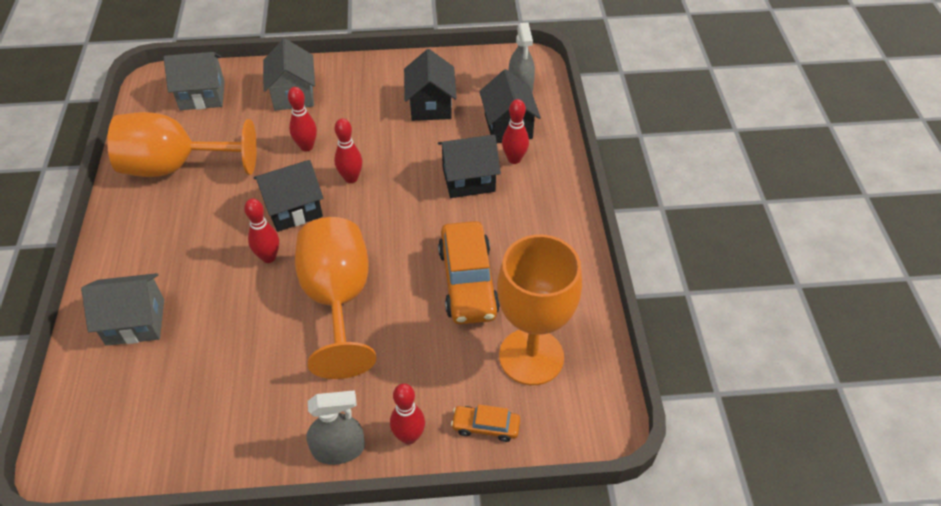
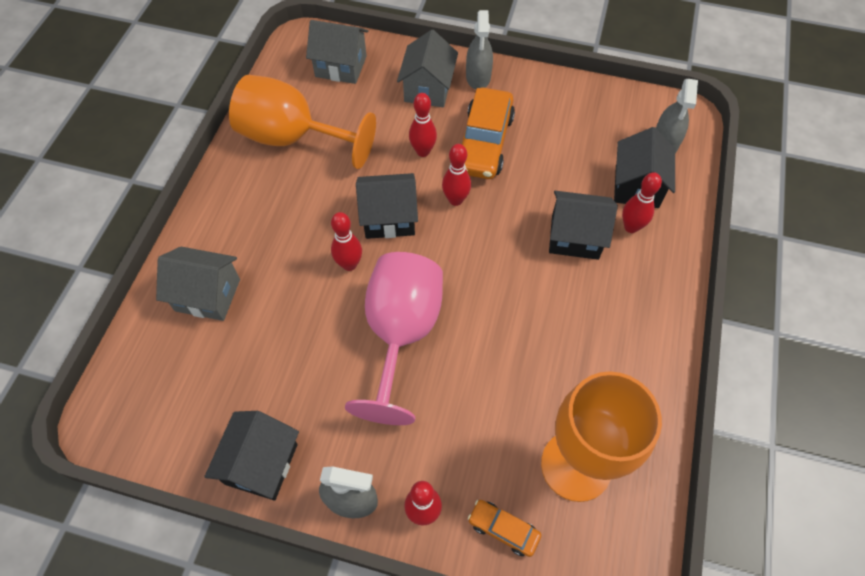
camera: 20 degrees right, 10 degrees up
(337, 74) = (478, 77): none -> grey spray bottle
(338, 300) = (401, 334): orange goblet -> pink goblet
(430, 105) = (562, 139): black house -> black house (261, 464)
(467, 282) = (537, 356): orange car -> orange car (484, 143)

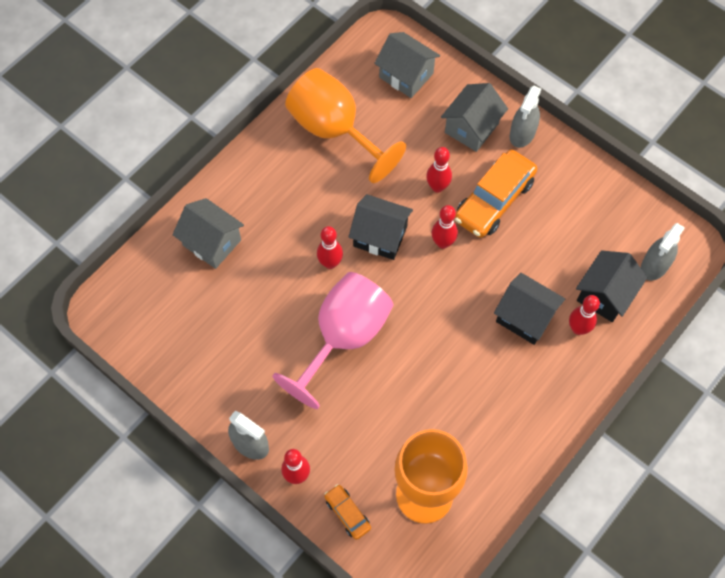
camera: 25 degrees right, 5 degrees up
(261, 464) = (199, 390): black house -> none

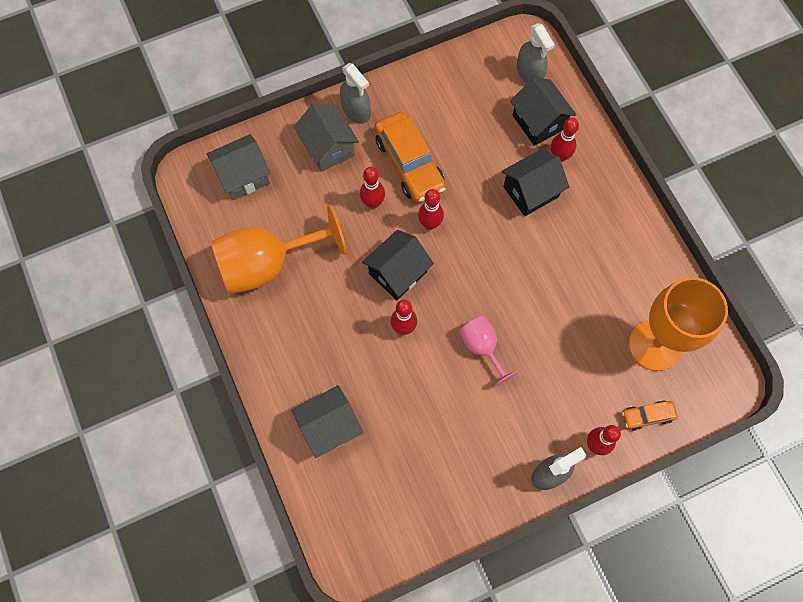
camera: 65 degrees left, 5 degrees up
(343, 337) = (482, 348): pink goblet -> pink goblet, size x0.52

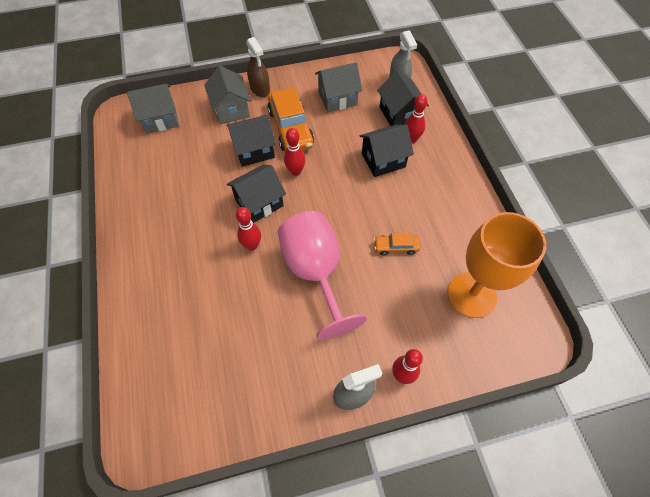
camera: 10 degrees right, 10 degrees down
(267, 264) = (157, 181): orange goblet -> none
(329, 426) = (163, 316): grey house -> grey house (337, 98)
(356, 110) = (260, 89): grey spray bottle -> brown spray bottle
(373, 203) = (254, 150): red bowling pin -> black house
(482, 348) = (315, 272): pink goblet -> pink goblet, size x1.91
(647, 416) = (456, 357): orange car -> orange car (396, 247)

